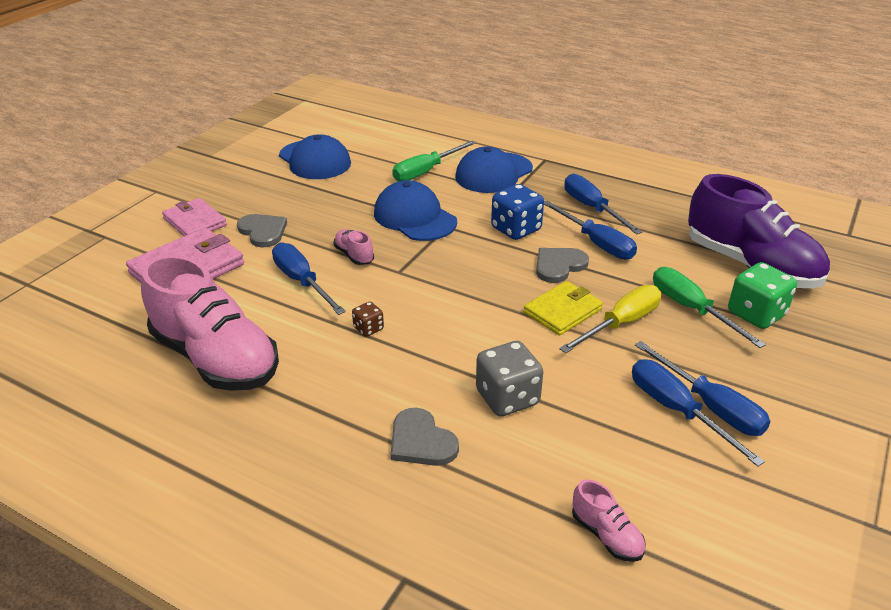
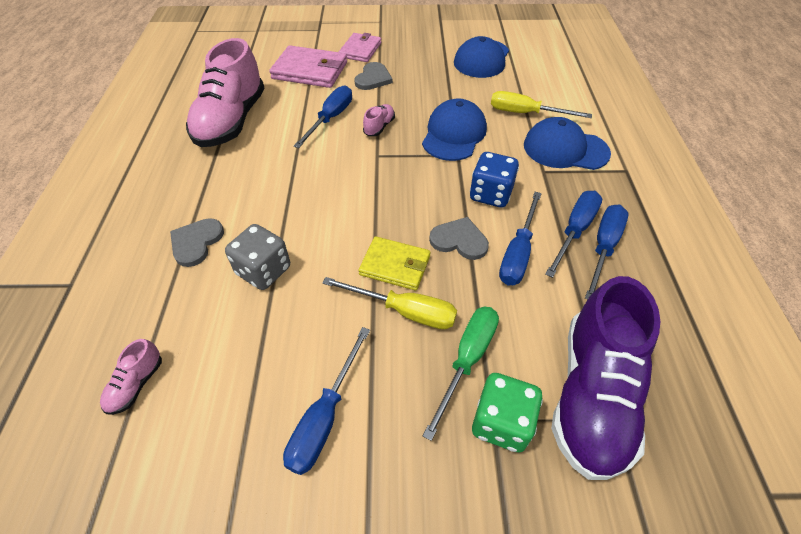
camera: 60 degrees right, 15 degrees up
(368, 328) = (300, 169): brown dice -> none
(426, 171) = (525, 113): green screwdriver -> yellow screwdriver
(676, 410) = (304, 391): blue screwdriver -> blue screwdriver (603, 248)

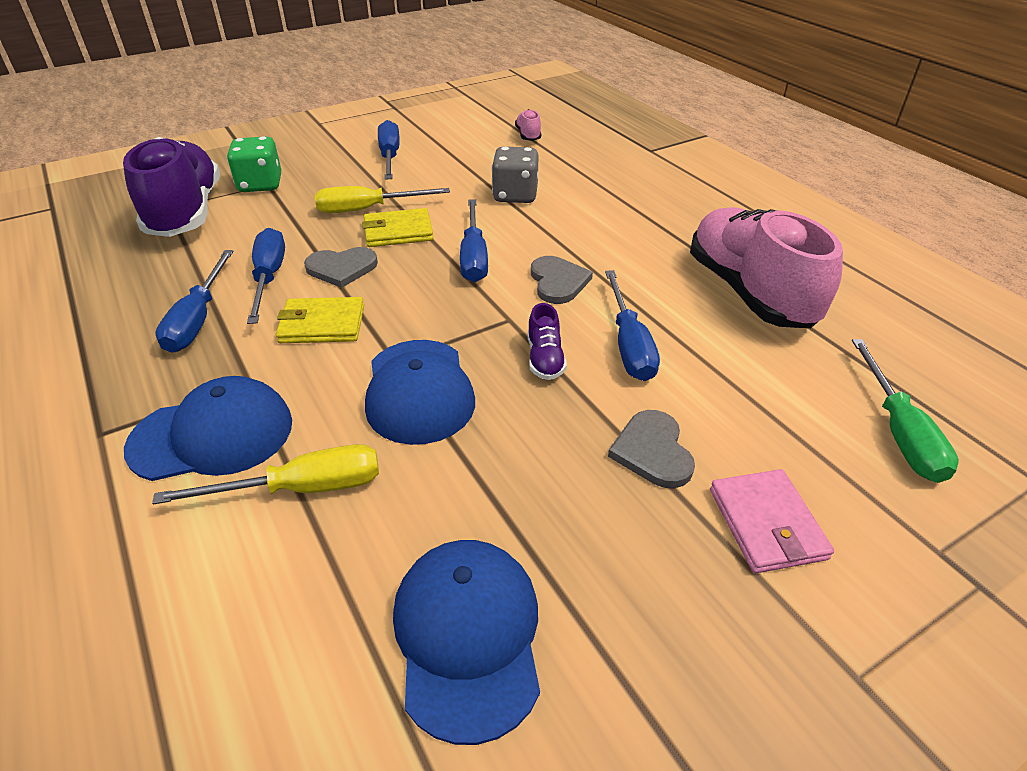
camera: 150 degrees right, 10 degrees down
(196, 242) = (598, 192): grey heart -> grey heart (558, 282)
(310, 71) = (780, 419): pink wallet -> none
(379, 127) = (545, 359): pink shoe -> purple shoe
(467, 360) = (298, 201): green screwdriver -> green screwdriver (899, 432)
(490, 194) = (322, 324): blue dice -> yellow wallet
(603, 248) = (160, 313): blue screwdriver -> blue screwdriver (473, 257)

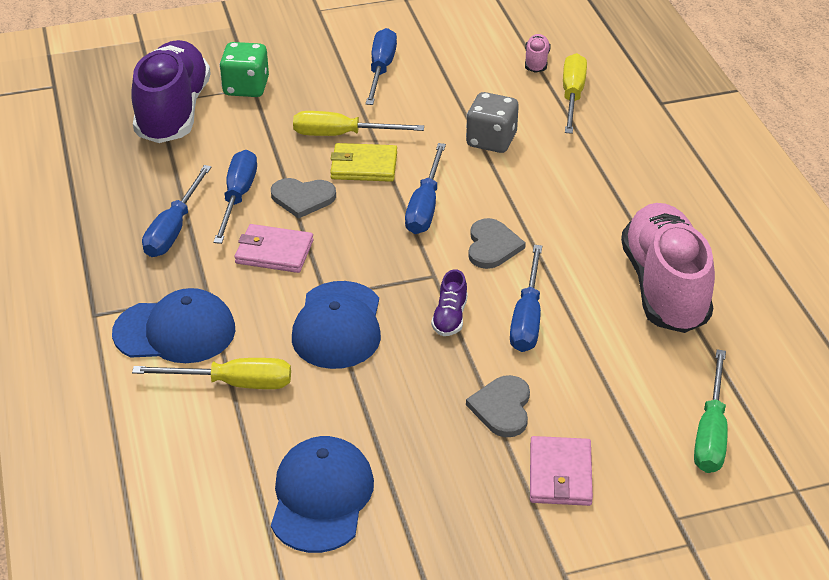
camera: 15 degrees right, 0 degrees up
(322, 324) = (274, 252): yellow wallet -> pink wallet
(572, 154) = (572, 96): none -> yellow screwdriver

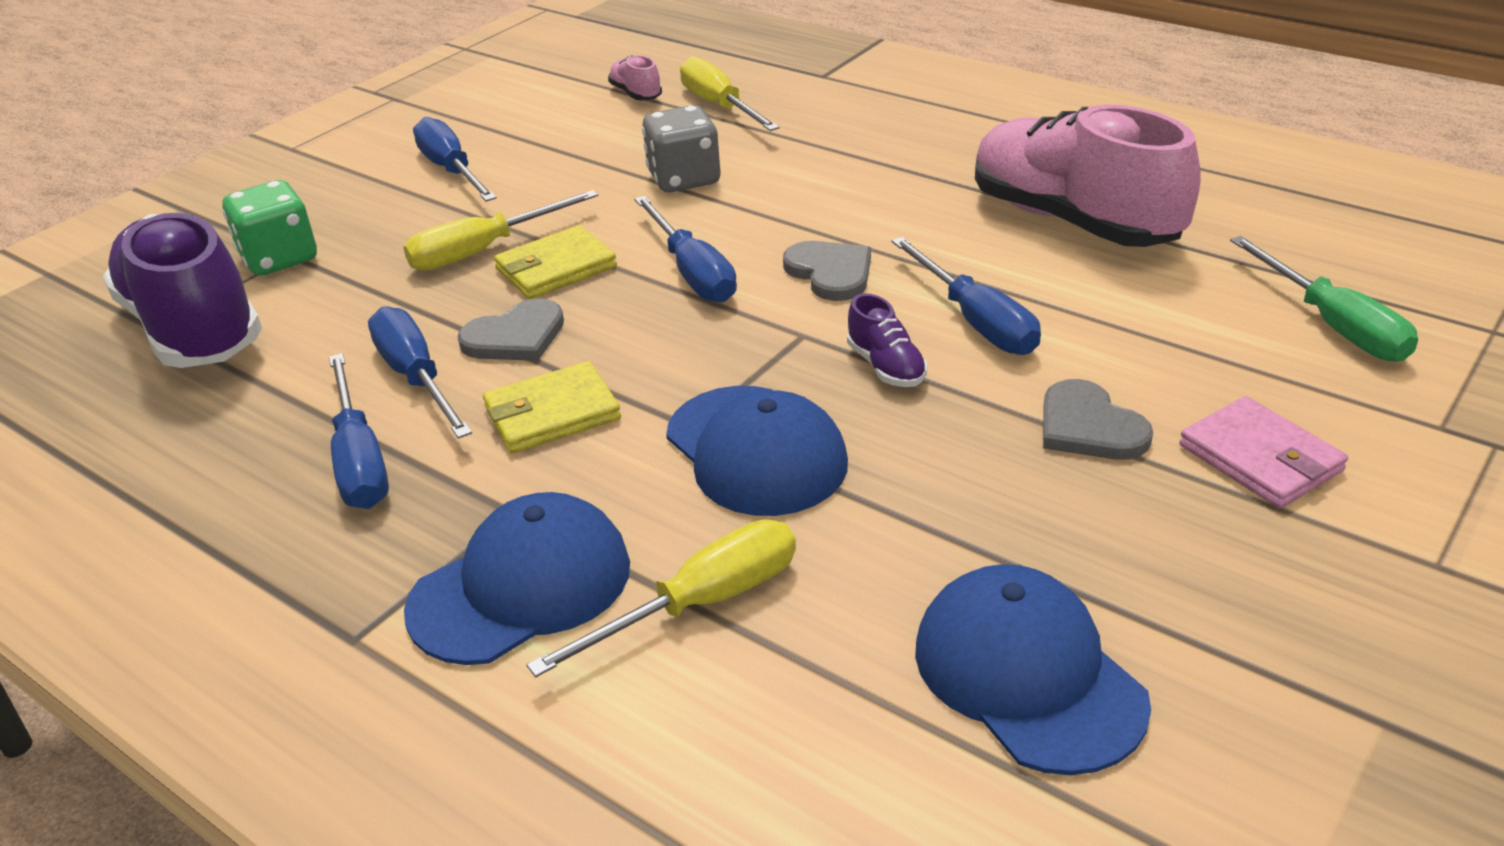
camera: 35 degrees left, 5 degrees down
(274, 252) = (552, 413): pink wallet -> yellow wallet

